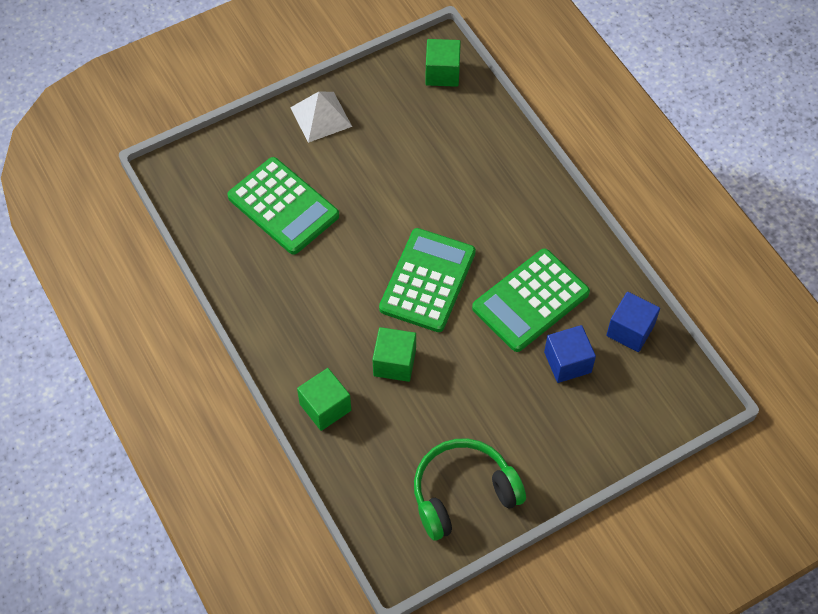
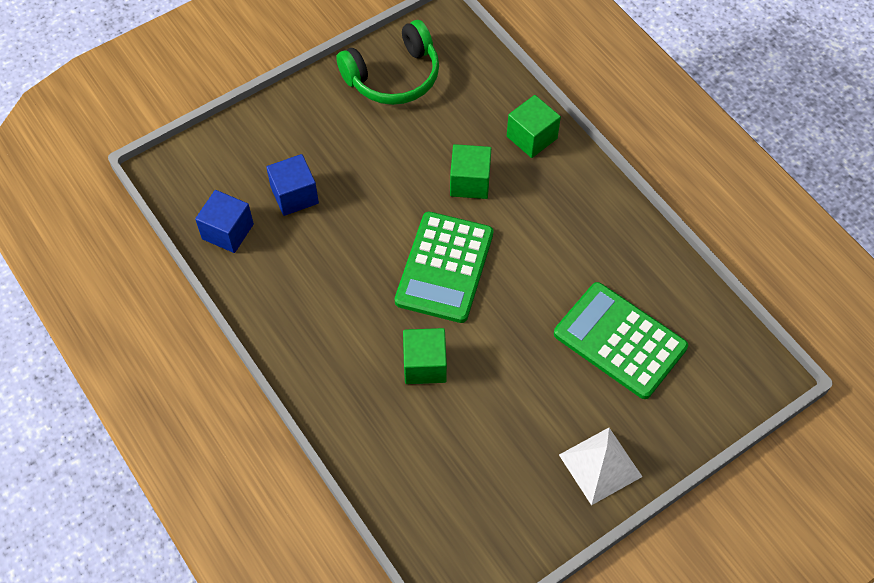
camera: 175 degrees right, 0 degrees up
(442, 73) = (452, 547): green cube -> green cube (425, 365)
(530, 301) = (332, 254): green calculator -> none

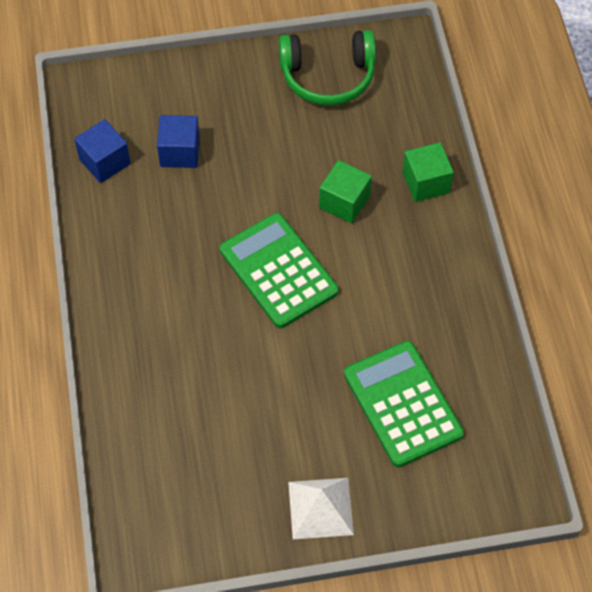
camera: 25 degrees right, 0 degrees up
(425, 365) = (212, 351): green cube -> none
(444, 267) = (278, 271): green calculator -> green calculator turned 105 degrees clockwise

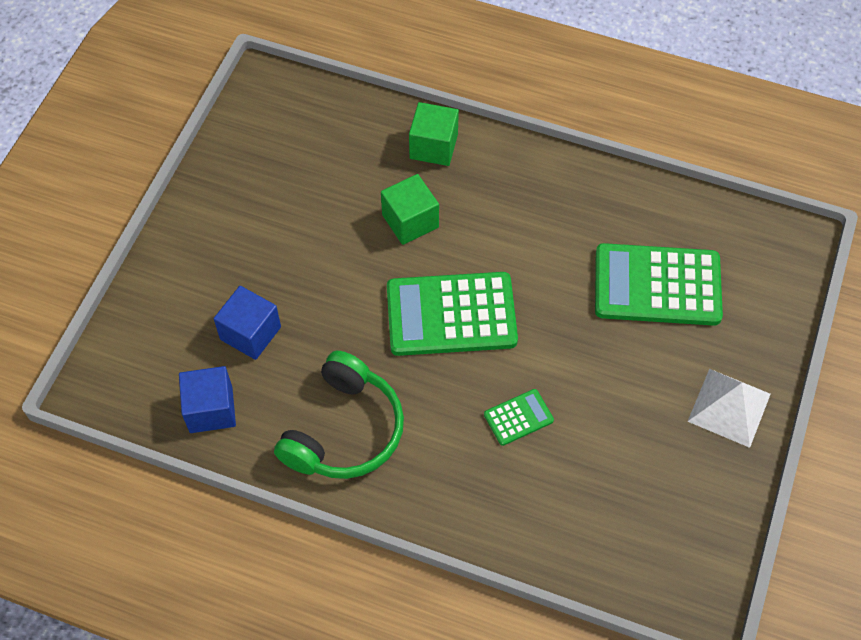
camera: 60 degrees left, 0 degrees up
(217, 359) = (518, 417): none -> green calculator
(328, 76) = (256, 161): green headphones -> green headphones (344, 430)

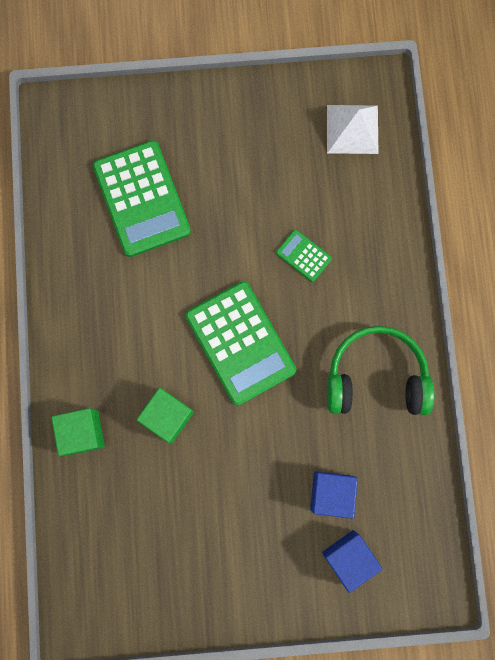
camera: 115 degrees left, 20 degrees up
(211, 409) = (409, 487): blue cube -> blue cube (348, 557)
(729, 407) = (224, 113): white pyramid -> white pyramid (352, 129)

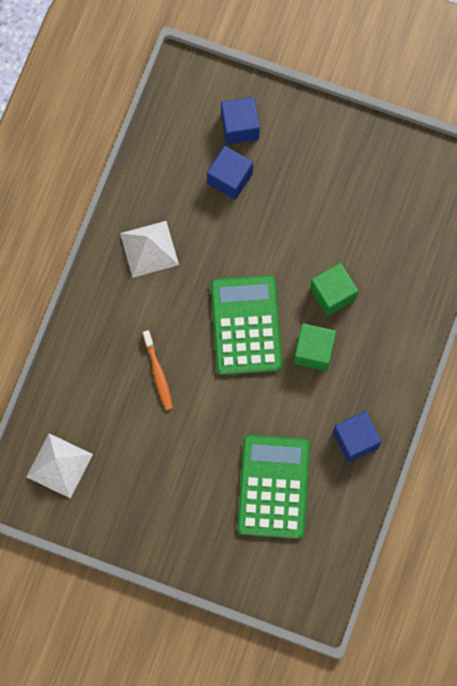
camera: 155 degrees left, 5 degrees down
(82, 279) = (355, 440): none -> blue cube
(82, 432) = (408, 312): green cube -> green cube (313, 351)
(303, 256) = (158, 373): green calculator -> orange toothbrush
(375, 377) = (149, 249): green headphones -> white pyramid

